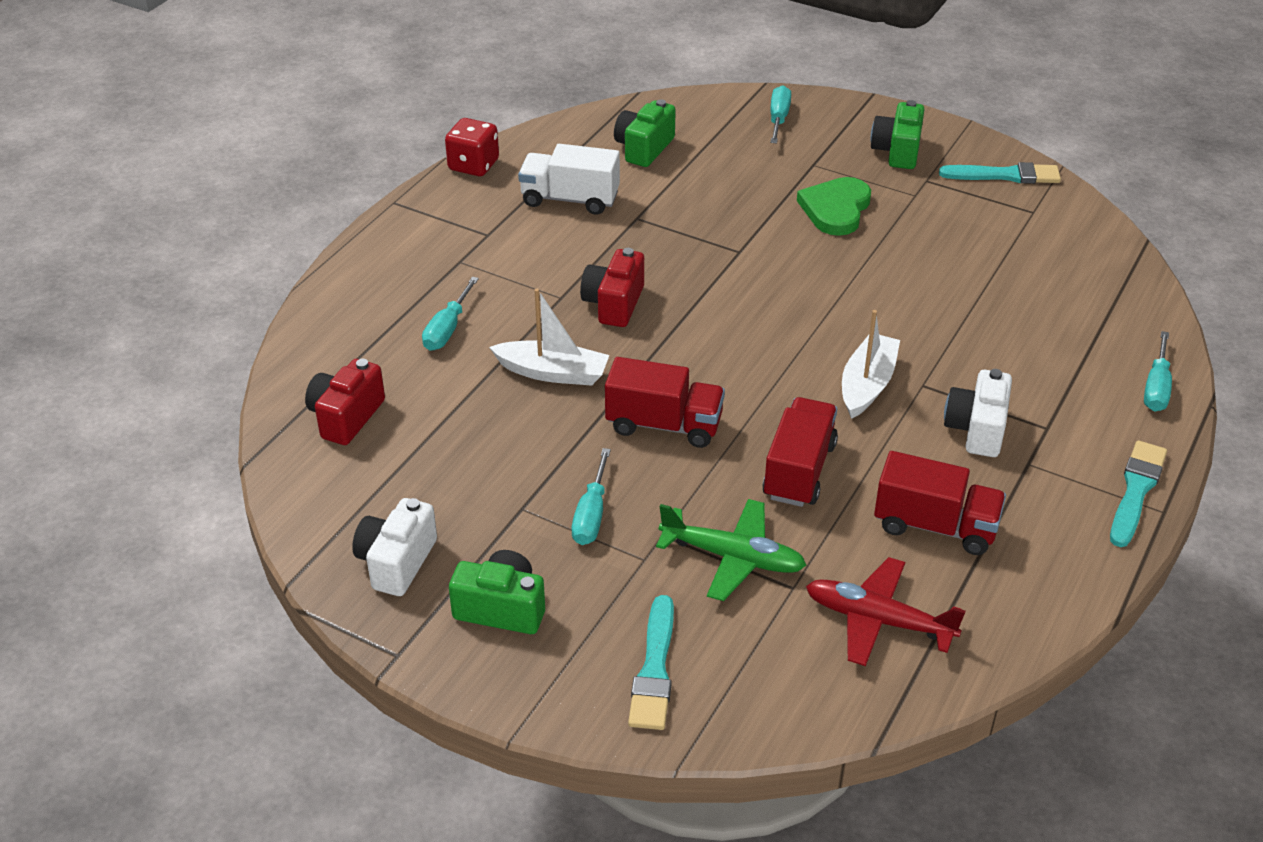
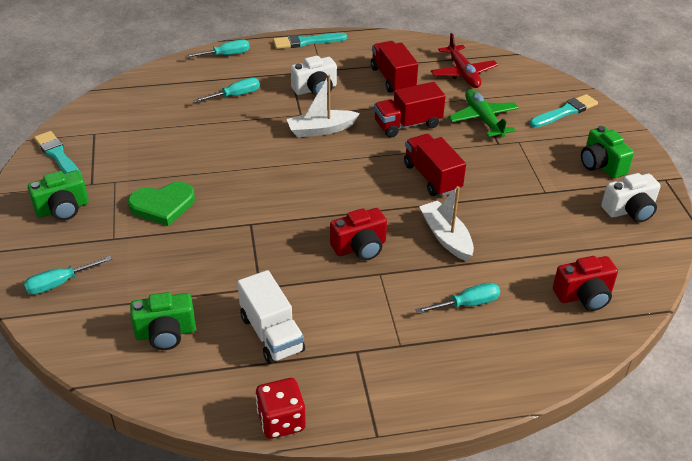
camera: 130 degrees left, 0 degrees up
(591, 514) = (517, 169): turquoise screwdriver -> turquoise screwdriver (235, 95)

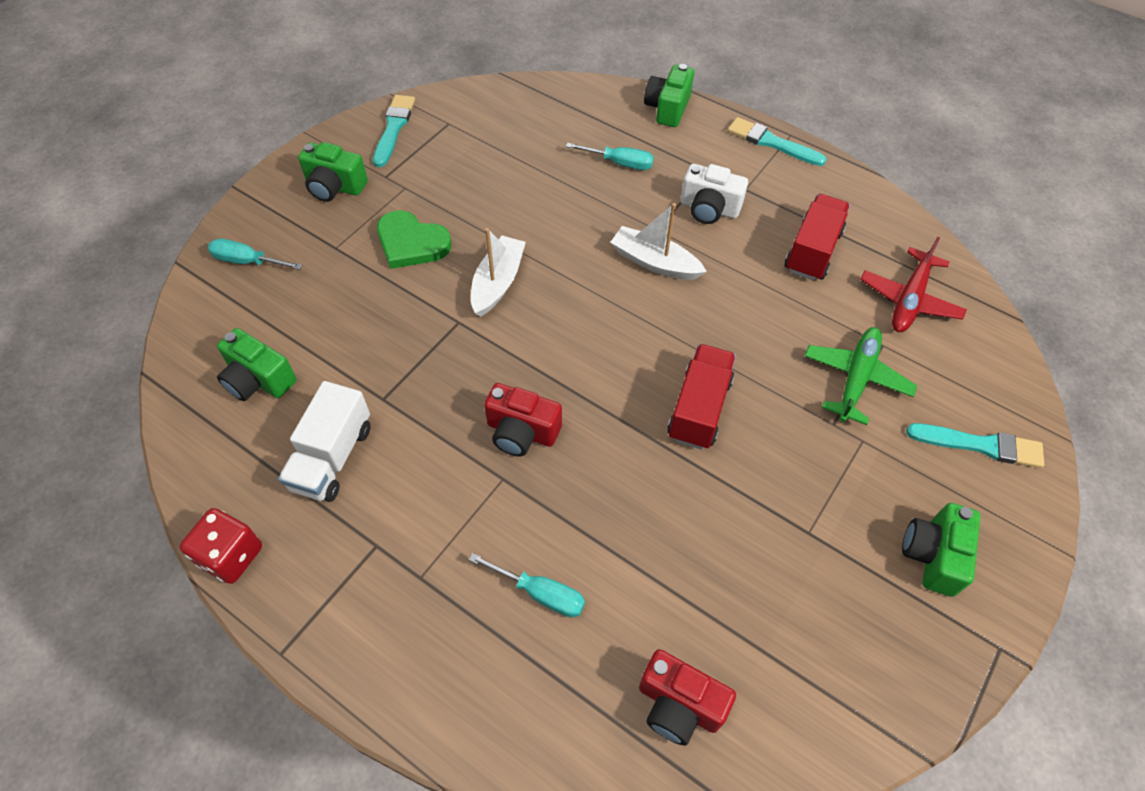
camera: 45 degrees right, 15 degrees up
(225, 55) = (667, 108): turquoise screwdriver -> green camera
(407, 124) = (756, 321): red truck -> none
(446, 237) = (621, 494): white boat -> white boat (498, 283)
(629, 210) = (888, 648): white camera -> none

